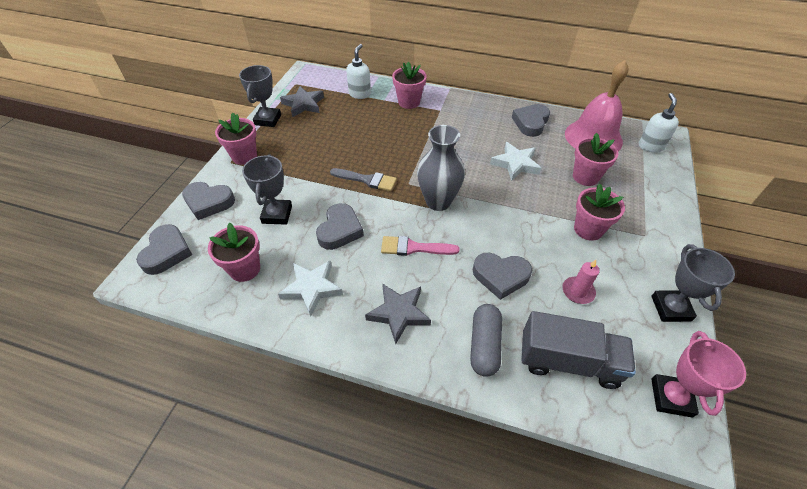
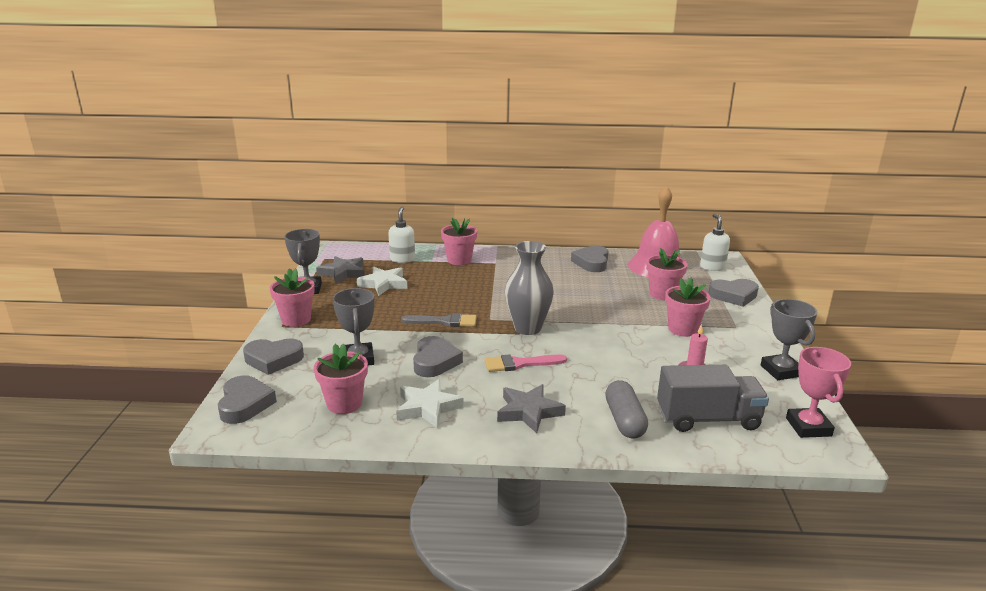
camera: 15 degrees left, 25 degrees down
(500, 276) = (616, 372): grey heart -> grey heart (733, 296)
(515, 164) = (591, 293): white star -> white star (383, 284)

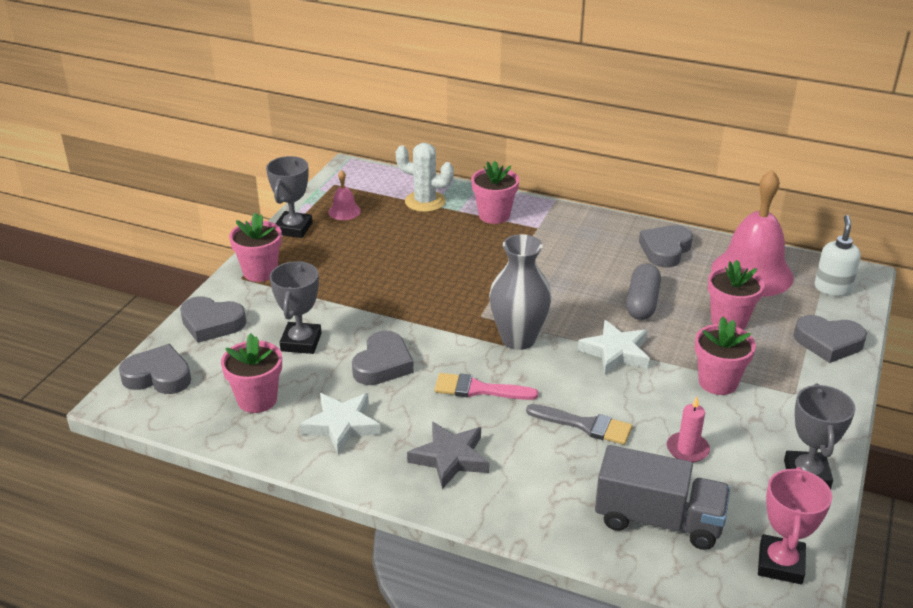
camera: 20 degrees right, 10 degrees up
(245, 404) = (158, 376): grey heart -> grey heart turned 90 degrees counterclockwise
(343, 273) = (344, 211): grey star -> pink bell
(383, 284) = (383, 237): white star -> white star (616, 352)
(402, 259) = (425, 202): white soap dispenser -> white cactus
(444, 321) = (424, 308): grey brush -> grey brush (585, 425)
(624, 420) = (554, 497): grey capsule -> grey capsule (642, 303)

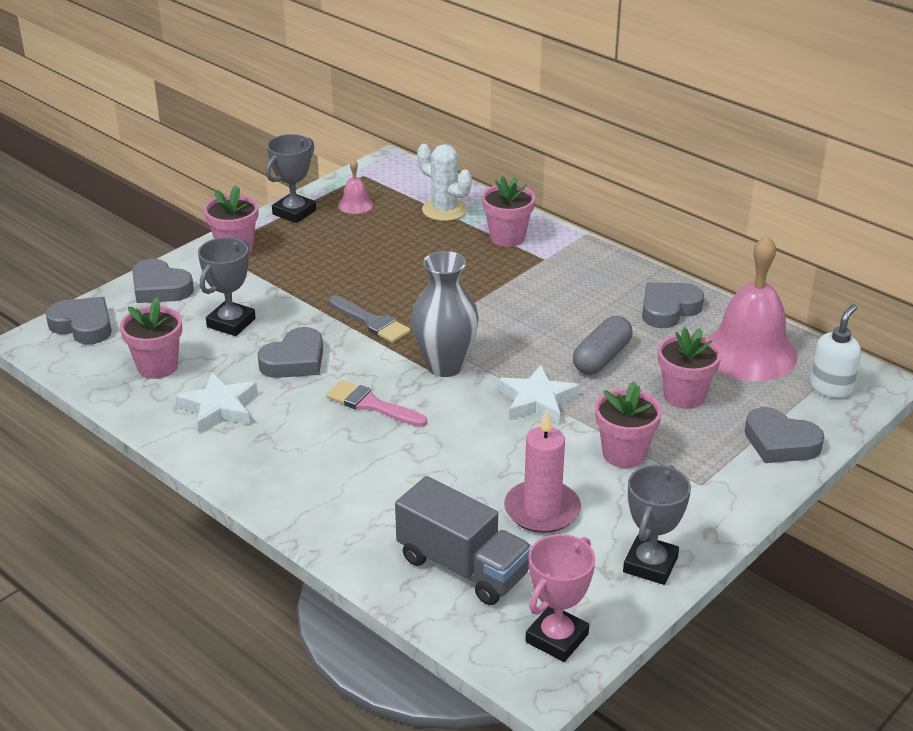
camera: 20 degrees right, 0 degrees up
(450, 458) = (300, 461): grey star -> none
(585, 425) = (454, 462): grey brush -> grey brush (371, 322)
(687, 449) = (542, 510): pink candle -> pink candle, size x1.64

